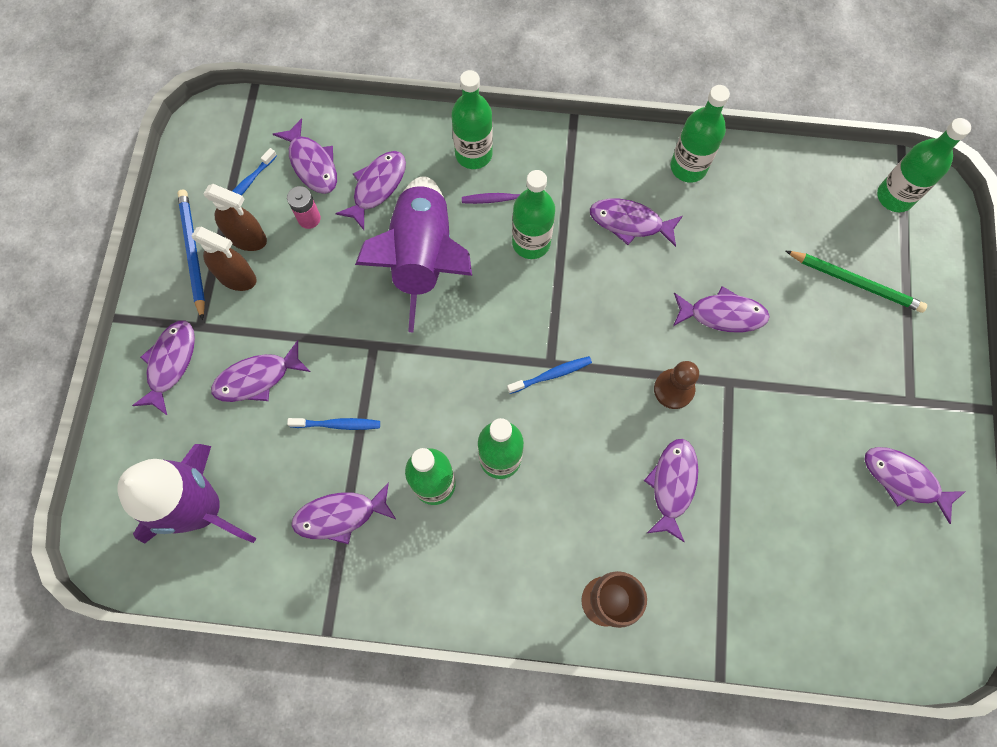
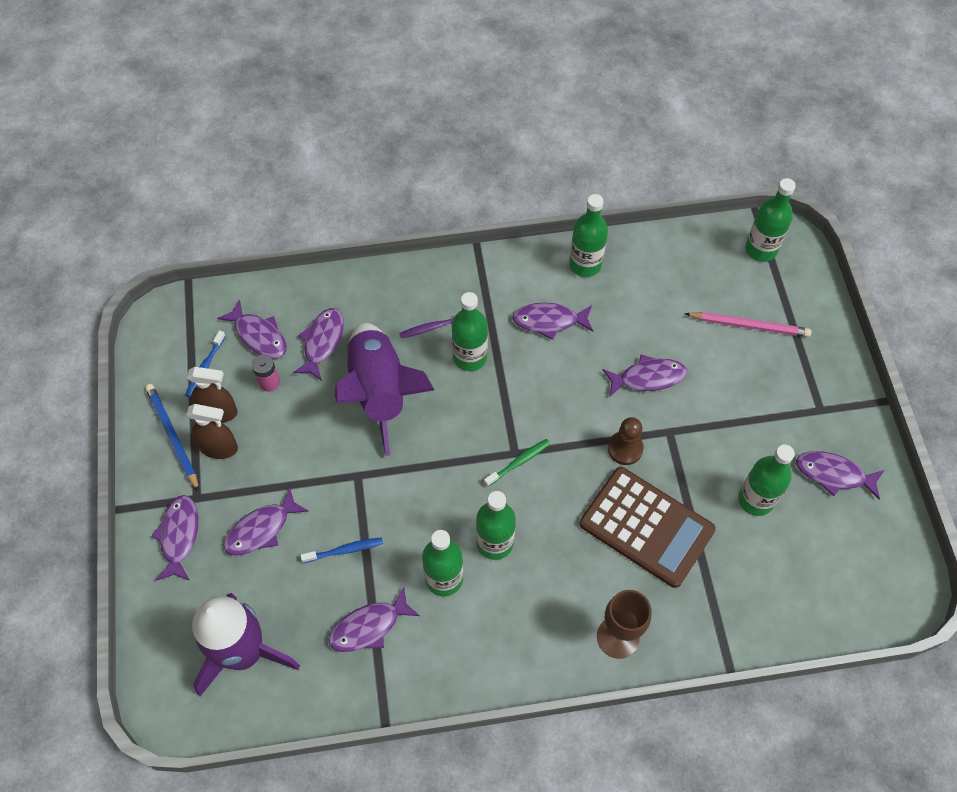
camera: 15 degrees left, 10 degrees down
(473, 154) = (399, 295): green bottle -> green bottle (755, 499)
(551, 375) = (518, 462): blue toothbrush -> green toothbrush
(672, 485) = (646, 527): purple fish -> brown calculator
(855, 282) = (749, 325): green pencil -> pink pencil

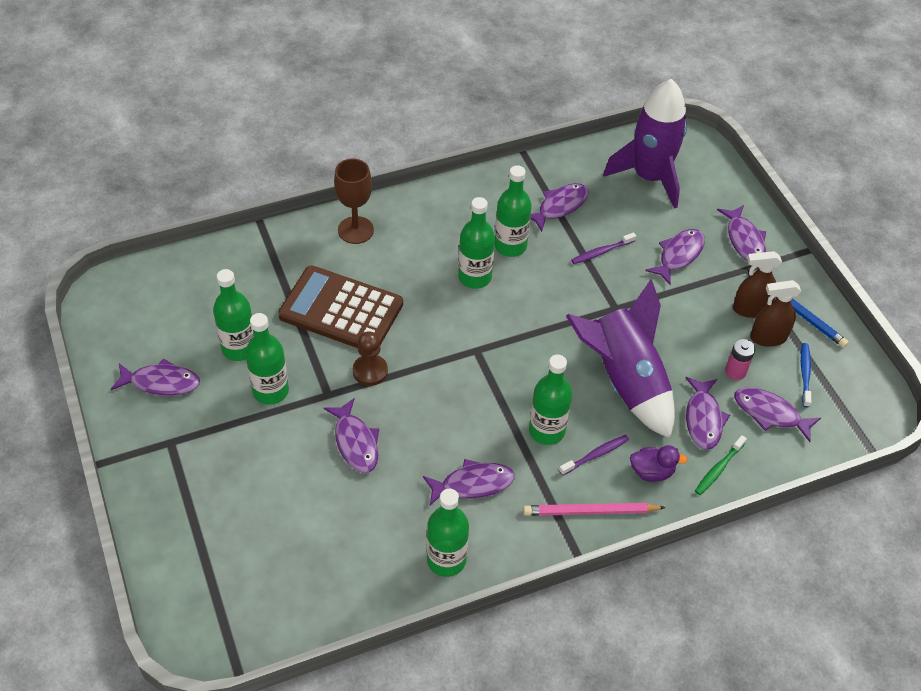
camera: 165 degrees right, 10 degrees down
(344, 550) = (601, 252): blue toothbrush -> purple toothbrush
(389, 303) = (652, 472): none -> purple duck
(518, 462) = (470, 342): green toothbrush -> green toothbrush (718, 469)
(648, 378) = (355, 442): purple fish -> purple fish turned 90 degrees counterclockwise
(749, 325) = (247, 520): pink pencil -> pink pencil (590, 512)
(761, 249) = (233, 622): green bottle -> green bottle (271, 391)

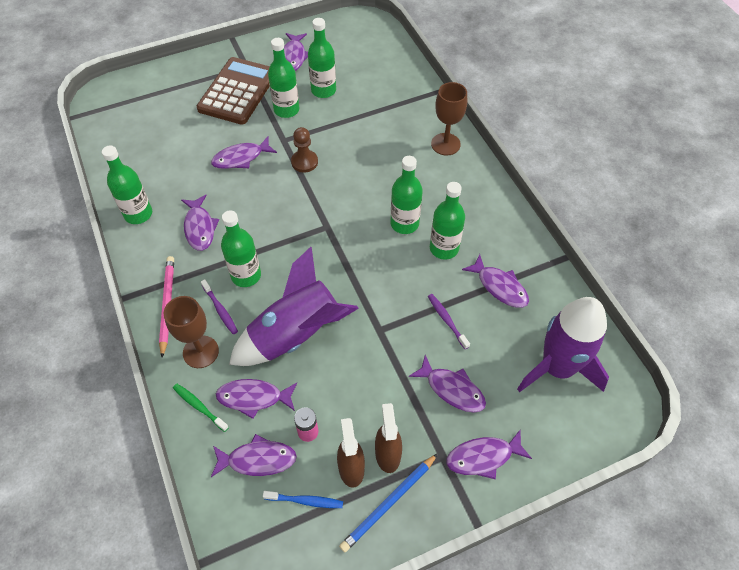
camera: 90 degrees right, 5 degrees up
(341, 310) = (362, 141): brown calculator -> brown calculator (237, 91)
(652, 472) = (200, 352): purple duck -> brown goblet
(770, 413) = (258, 460): purple fish -> purple fish turned 60 degrees clockwise

